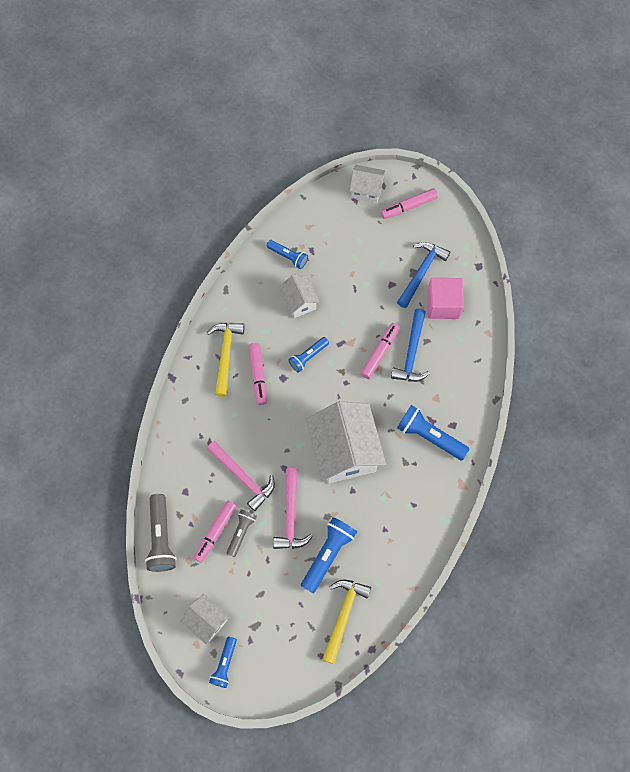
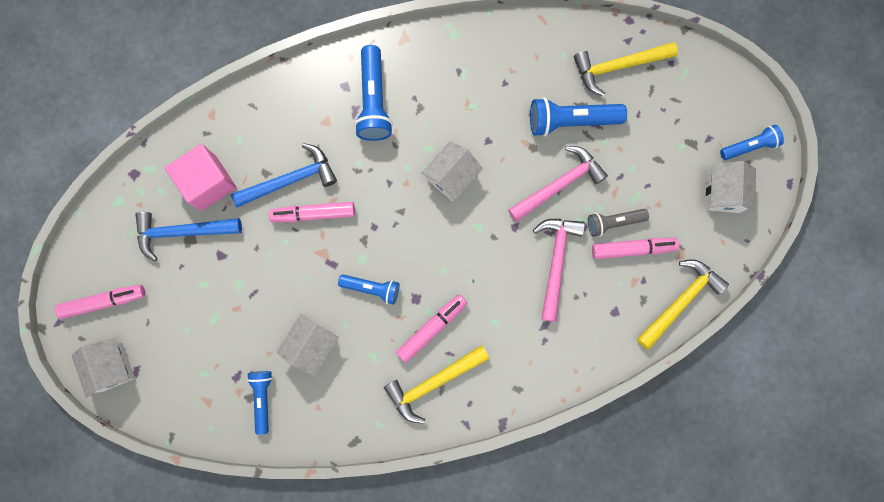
camera: 125 degrees left, 10 degrees up
(161, 538) = (680, 301): grey flashlight -> yellow hammer
(344, 451) = (451, 177): white house -> white house, size x0.52
(408, 206) = (104, 302): pink marker -> pink marker turned 45 degrees counterclockwise

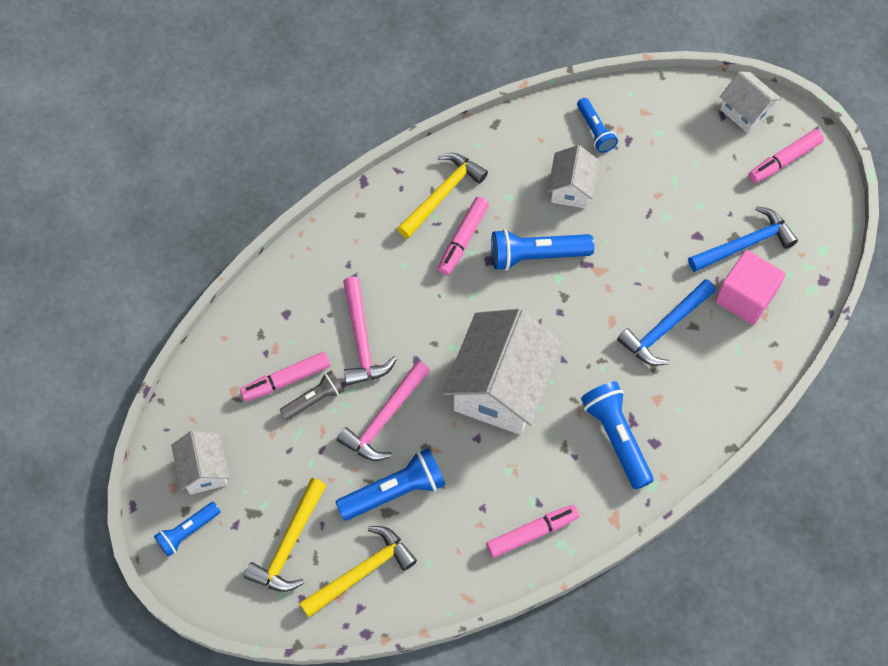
camera: 160 degrees right, 15 degrees down
(313, 214) = (625, 304): pink marker -> pink marker (532, 533)
(372, 288) = (536, 255): blue flashlight -> blue flashlight, size x1.61
(451, 177) = (501, 387): white house -> white house, size x1.93
(680, 301) = (222, 346): yellow hammer -> yellow hammer (289, 544)

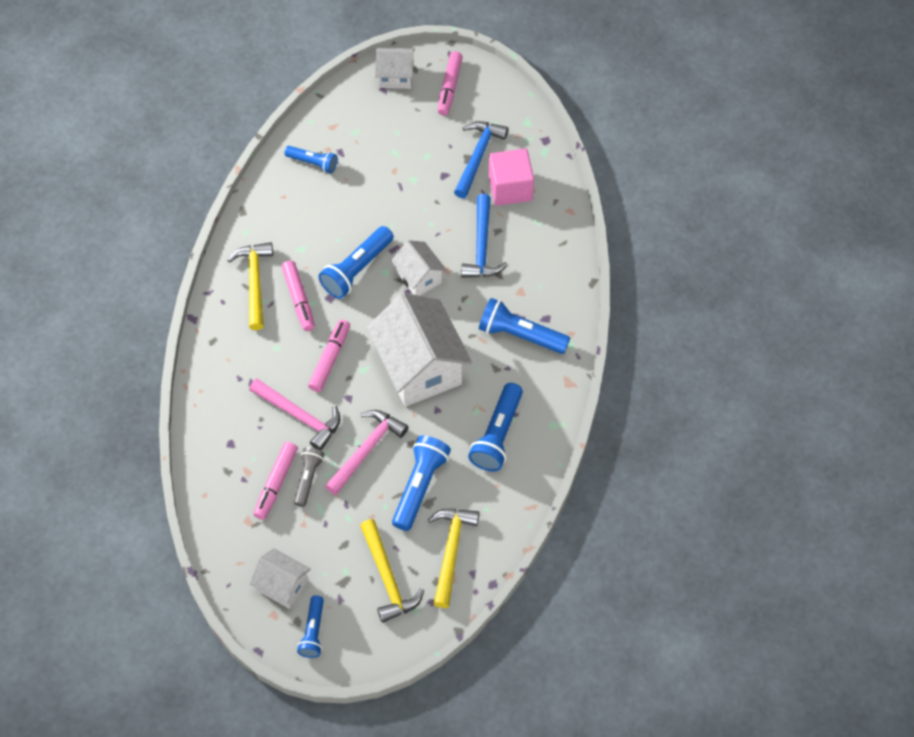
camera: 45 degrees left, 5 degrees down
(385, 418) = (366, 450): pink hammer -> pink hammer turned 135 degrees counterclockwise
(504, 508) = (497, 435): none -> blue flashlight
(532, 533) = (529, 434): pink marker -> pink marker (330, 359)
(571, 188) = (335, 211): white house -> white house (419, 277)

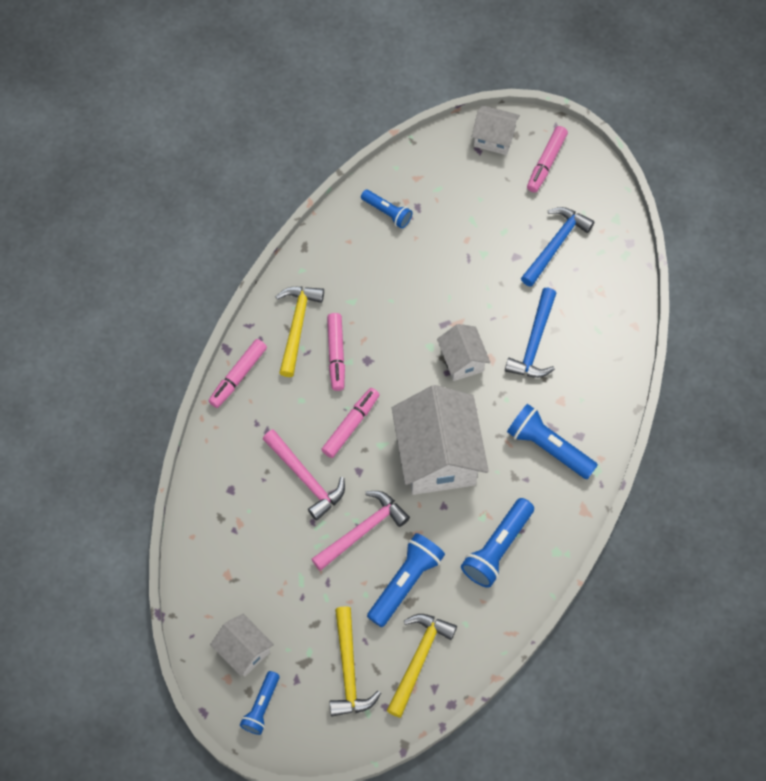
camera: 15 degrees right, 5 degrees up
(276, 483) = (264, 543): pink marker -> pink marker (238, 376)
(308, 478) = (297, 546): grey flashlight -> none
(356, 269) = (401, 337): blue flashlight -> none
(510, 188) = (580, 286): pink cube -> none

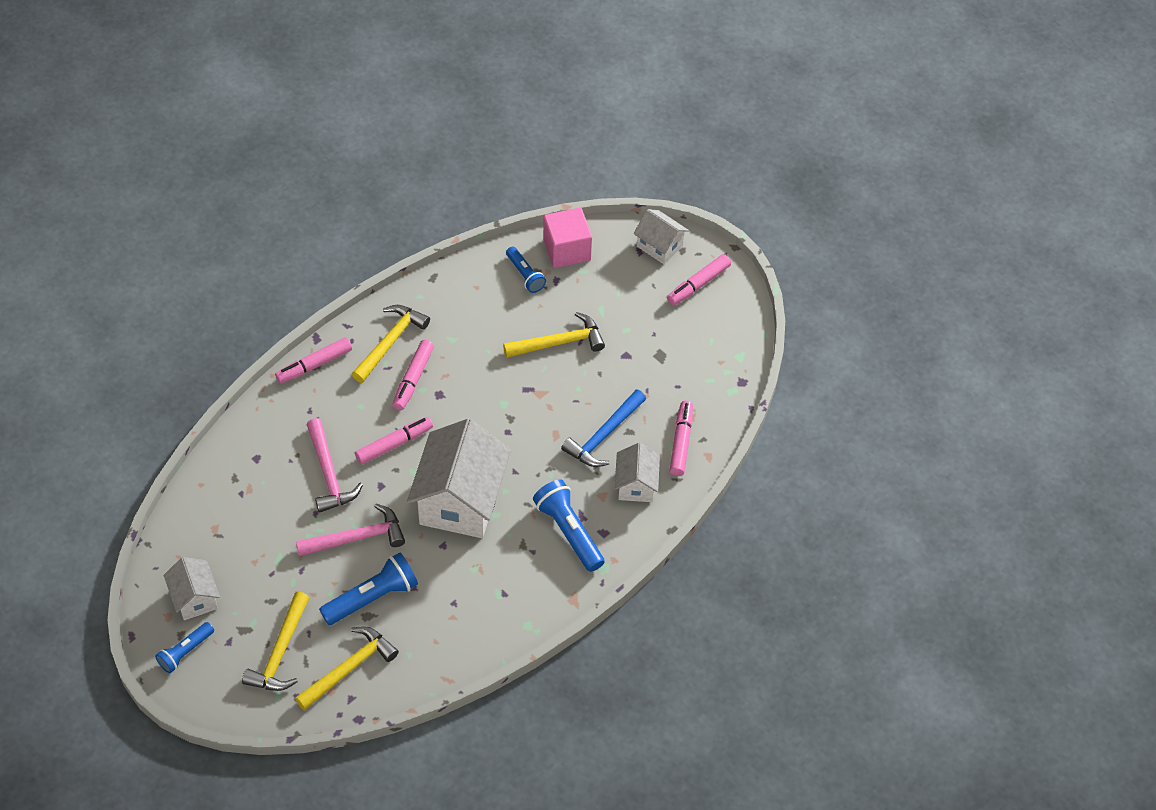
camera: 20 degrees right, 10 degrees down
(412, 173) = (567, 250): none -> pink cube
(450, 267) = (559, 342): none -> yellow hammer
(462, 360) = (527, 426): white house -> white house (636, 485)
(497, 548) = (473, 601): blue flashlight -> none
(555, 244) = (669, 358): blue hammer -> none
(605, 322) = (681, 442): none -> pink marker

